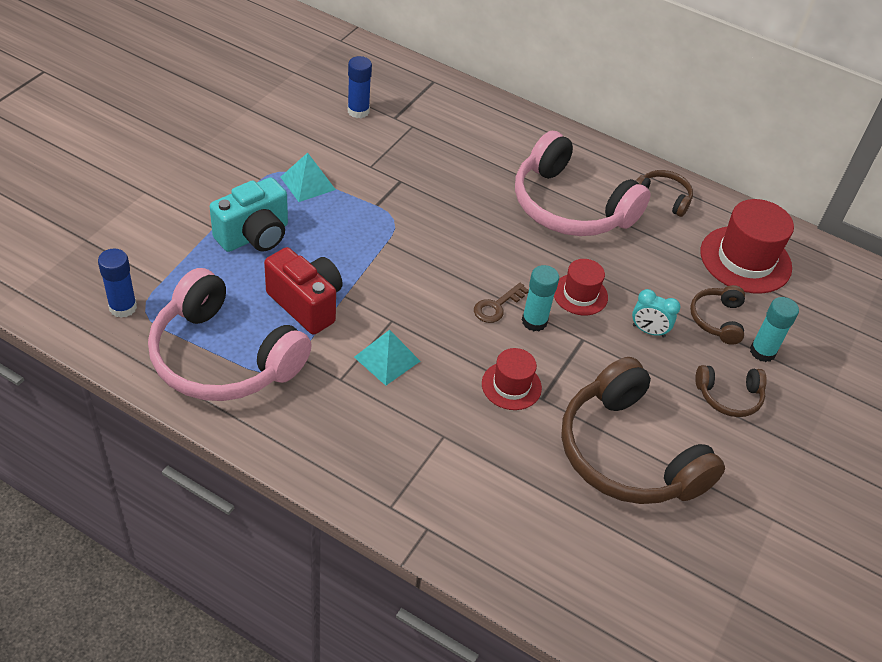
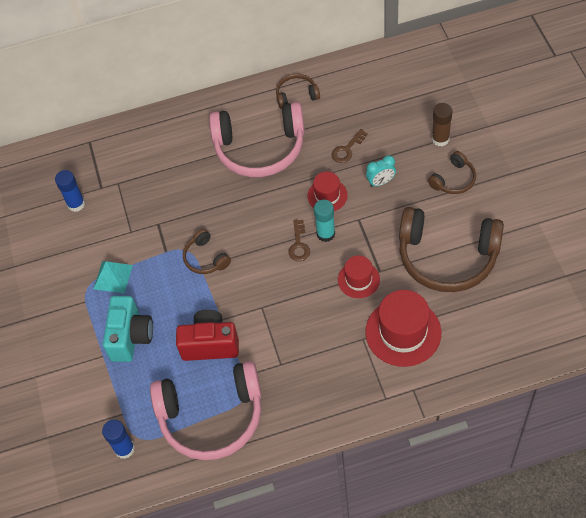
camera: 35 degrees left, 10 degrees up
(387, 359) = (287, 329): turquoise pyramid -> none
(652, 277) = (347, 149): none -> brown key
(717, 319) = (402, 142): brown headphones -> brown headphones (205, 258)
(745, 259) = (375, 93): red hat -> red hat (403, 332)
(762, 352) = (440, 139): turquoise glue stick -> brown glue stick

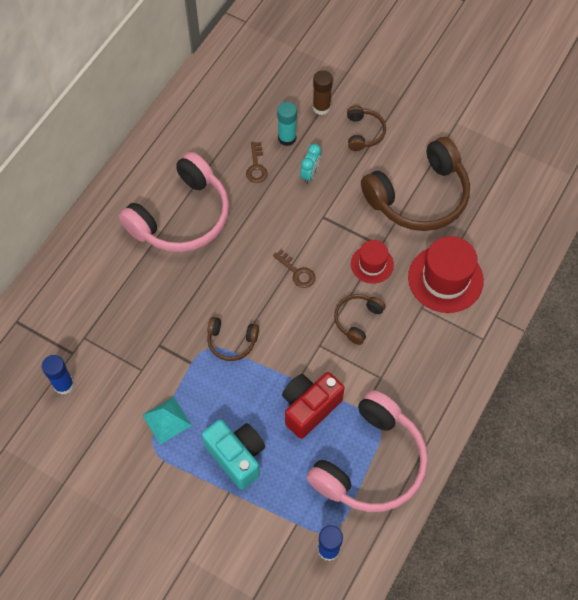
camera: 50 degrees left, 5 degrees up
(296, 95) = (167, 150): brown headphones -> brown headphones (357, 320)
(326, 234) = (309, 247): turquoise glue stick -> turquoise glue stick (287, 138)
(327, 195) = (279, 215): red hat -> none

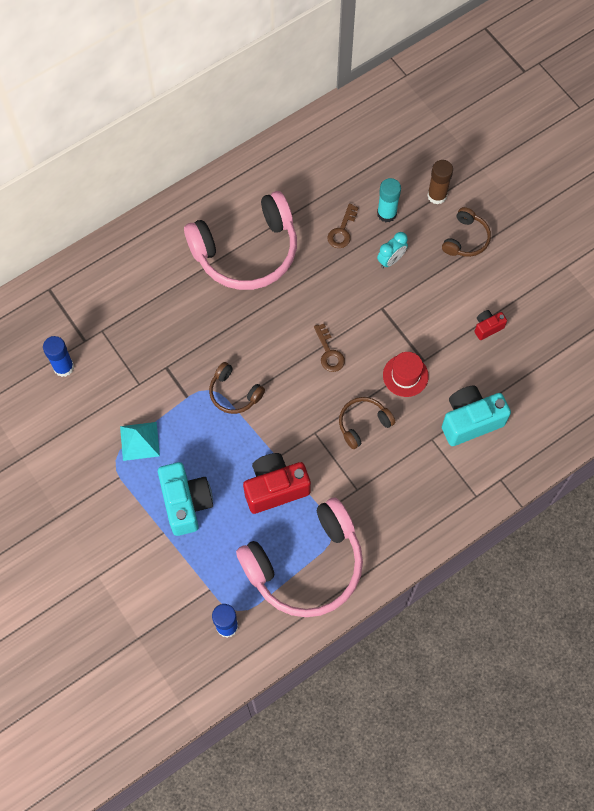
camera: 25 degrees right, 5 degrees up
(419, 197) = (487, 327): brown headphones -> red camera
(445, 279) = (470, 421): red hat -> turquoise camera

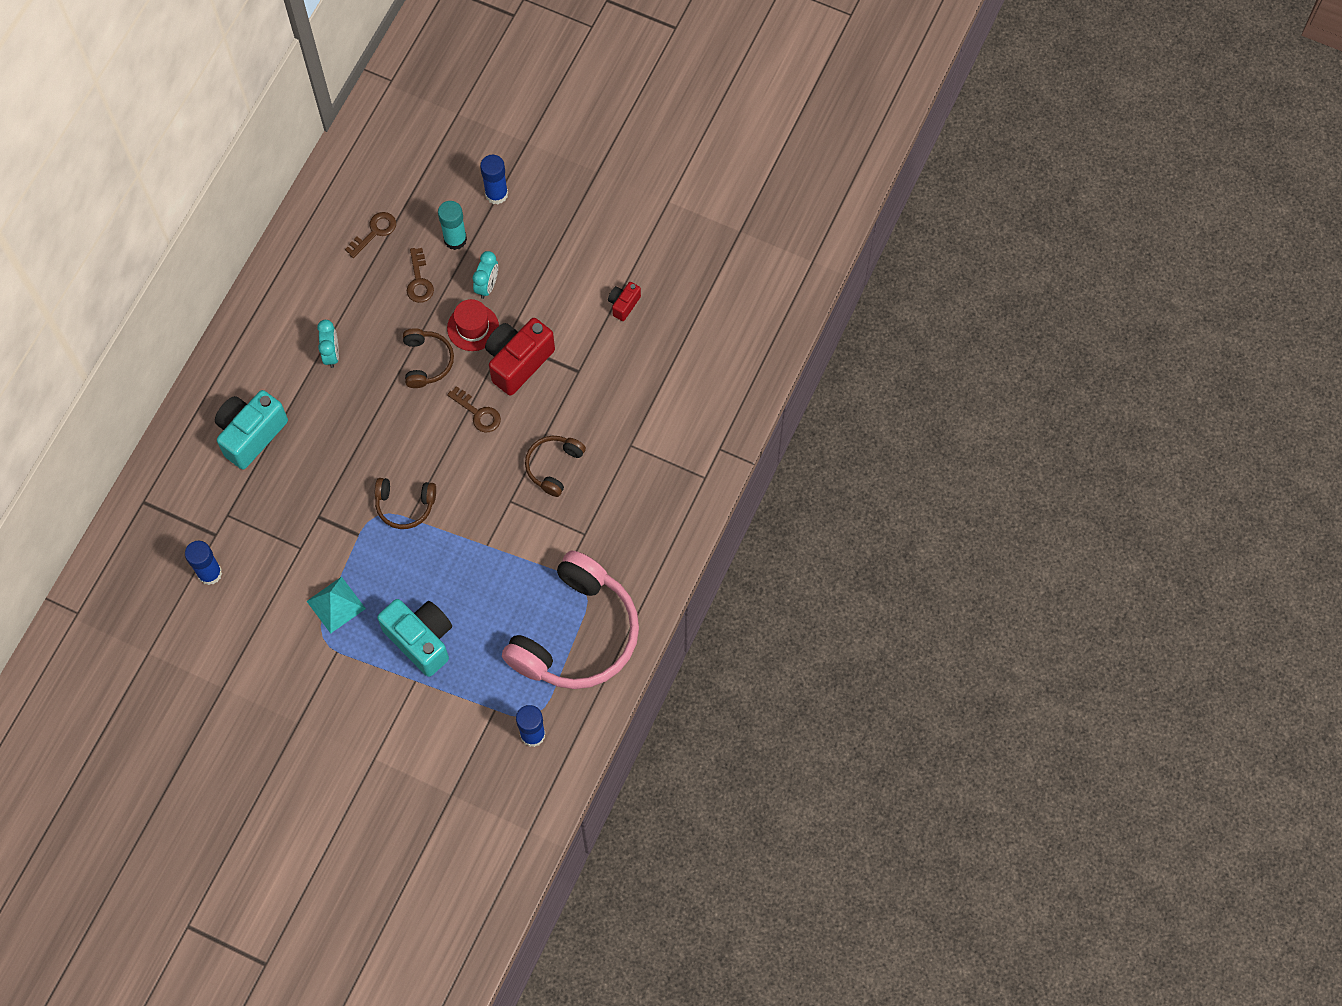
camera: 30 degrees left, 0 degrees up
(246, 252) = (331, 354): pink headphones -> turquoise clock
(275, 488) = (502, 576): red camera -> red camera (518, 362)
(330, 178) = (375, 232): none -> brown key
(405, 375) = (568, 396): red hat -> red hat (473, 327)
(437, 195) = (496, 194): brown glue stick -> blue glue stick
(466, 239) = (551, 225): brown headphones -> brown headphones (427, 361)
(470, 421) = (658, 407): turquoise camera -> turquoise camera (251, 434)

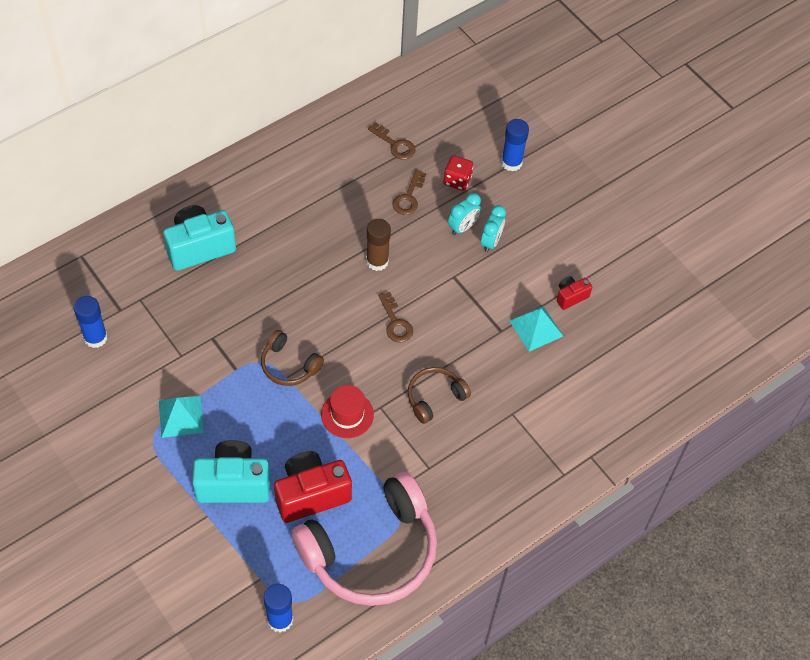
camera: 25 degrees right, 10 degrees down
(331, 354) = (303, 218): turquoise clock -> turquoise clock (491, 242)
(375, 232) = (395, 145): brown key -> brown key turned 60 degrees clockwise
(421, 640) = (233, 483): turquoise camera -> turquoise camera turned 75 degrees counterclockwise
(427, 361) = (377, 261): brown headphones -> brown glue stick
(455, 239) = (457, 180): turquoise glue stick -> red dice
(473, 327) = (431, 253): red hat -> red hat (347, 414)
(518, 362) = (454, 298): red camera -> red camera (311, 494)
(608, 352) = (536, 328): none -> turquoise pyramid

